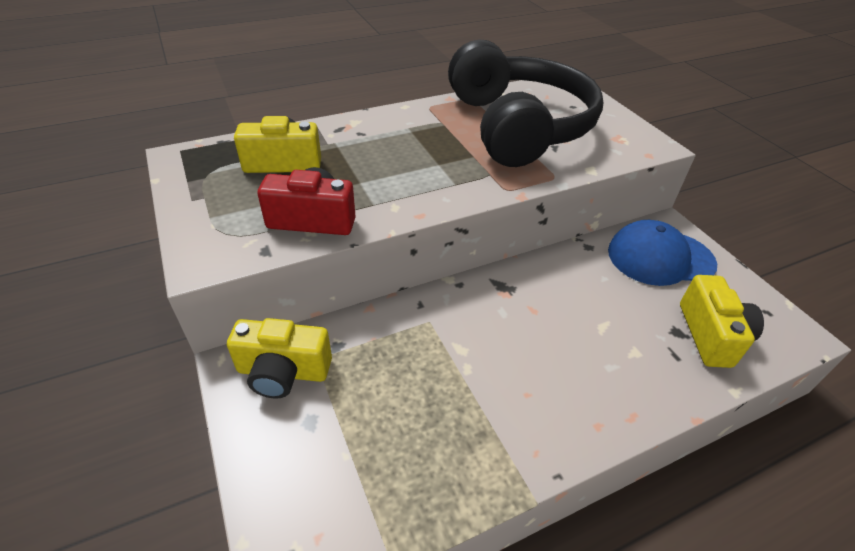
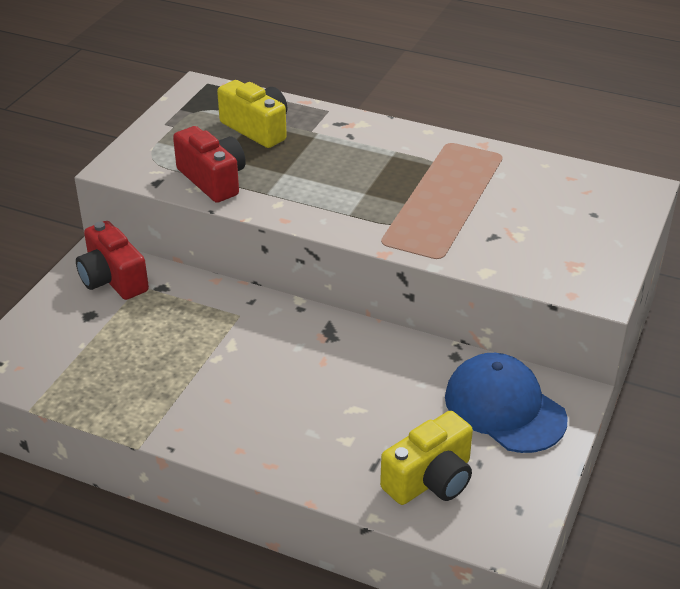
camera: 50 degrees right, 5 degrees down
(283, 372) = (113, 279): yellow camera -> red camera
(518, 126) = (495, 201): black headphones -> none

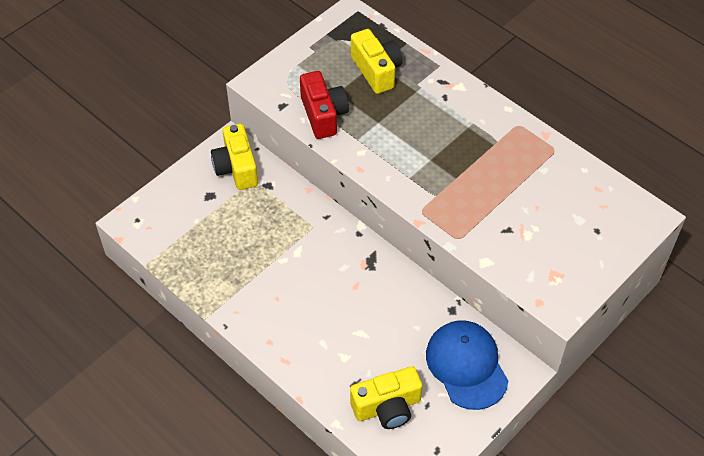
camera: 20 degrees right, 15 degrees up
(113, 279) = (236, 168): red camera -> yellow camera

